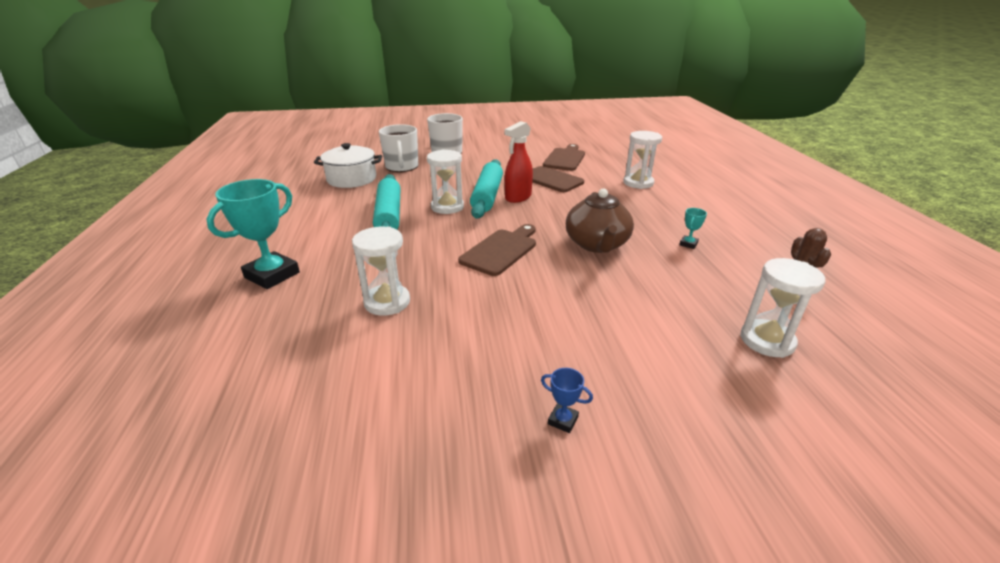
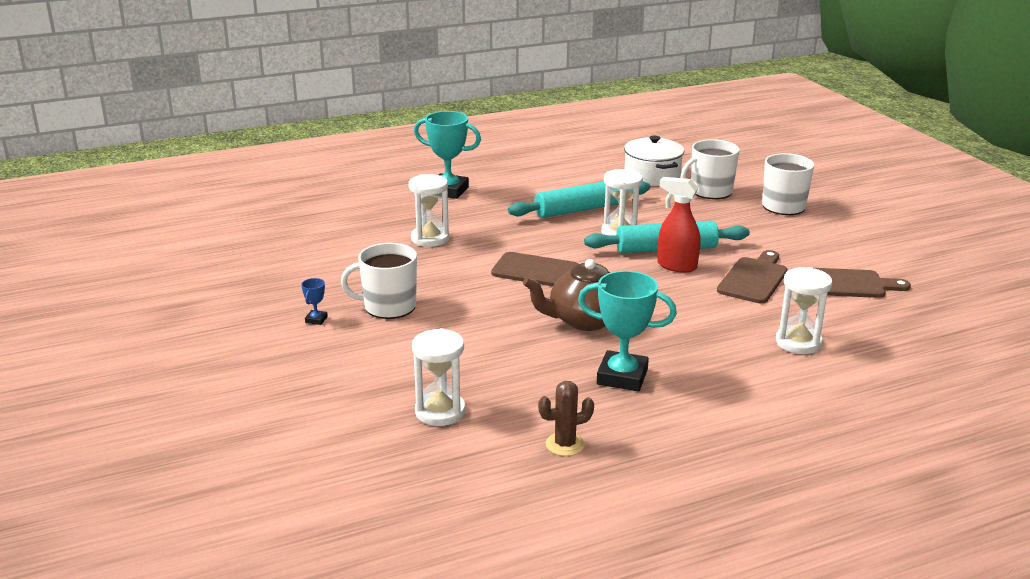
camera: 75 degrees right, 5 degrees down
(543, 352) = (388, 307): none -> white mug
(688, 244) = (622, 377): turquoise trophy -> turquoise trophy, size x2.33

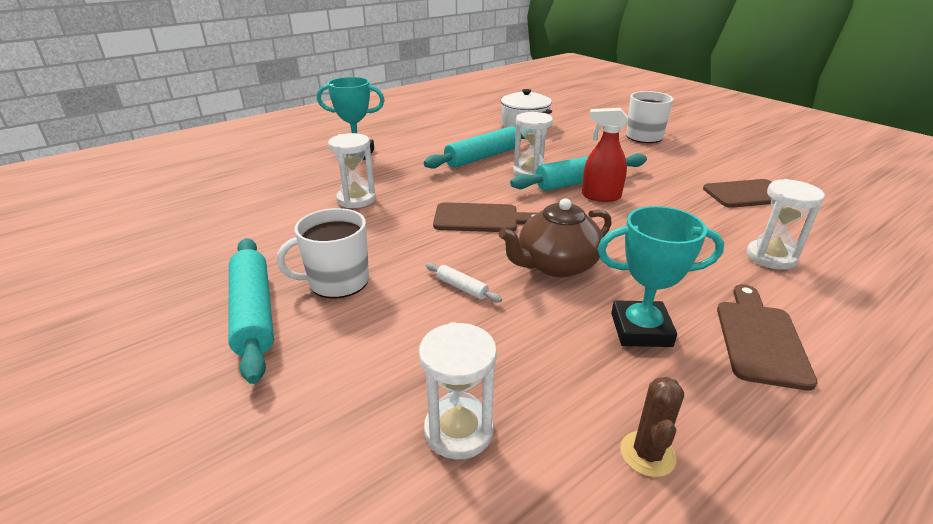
camera: 15 degrees left, 5 degrees up
(316, 320) = (254, 313): blue trophy -> turquoise rolling pin
(490, 326) = (462, 288): none -> white rolling pin
(565, 444) = (647, 454): brown cactus -> brown cactus turned 45 degrees counterclockwise
(710, 191) = (578, 131): white mug -> none
(754, 279) = (675, 199): brown cutting board -> brown cutting board (760, 339)

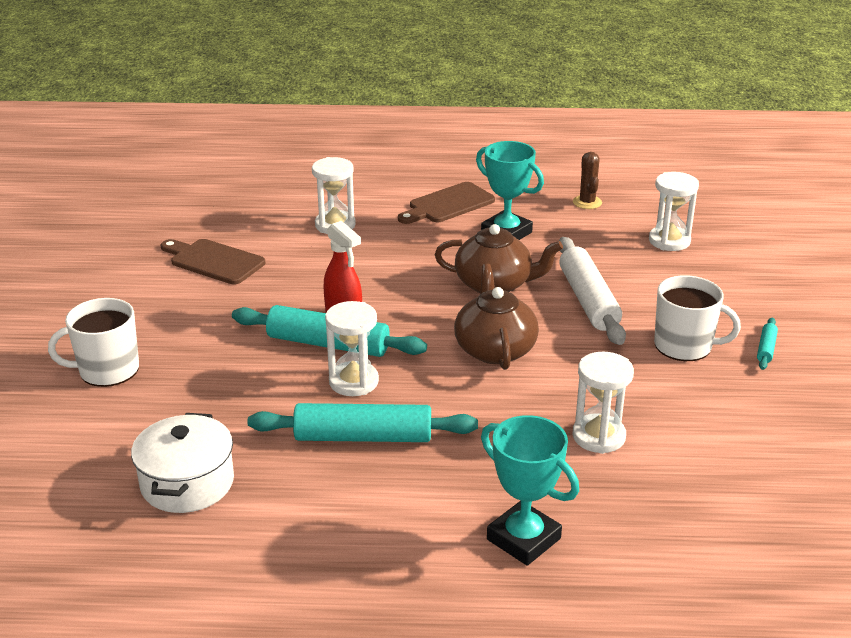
camera: 140 degrees left, 0 degrees up
(254, 313) = (766, 349): turquoise rolling pin -> turquoise rolling pin, size x0.45
(462, 288) = (588, 300): white rolling pin -> white rolling pin, size x2.25
(481, 218) = (495, 349): brown cutting board -> brown teapot
(647, 454) = (587, 202): brown cactus -> brown cactus turned 60 degrees counterclockwise

